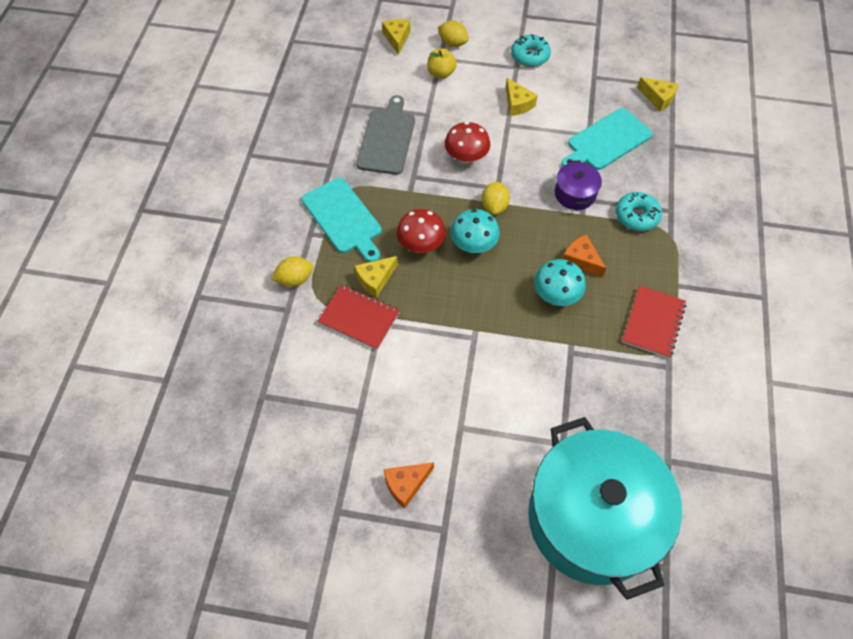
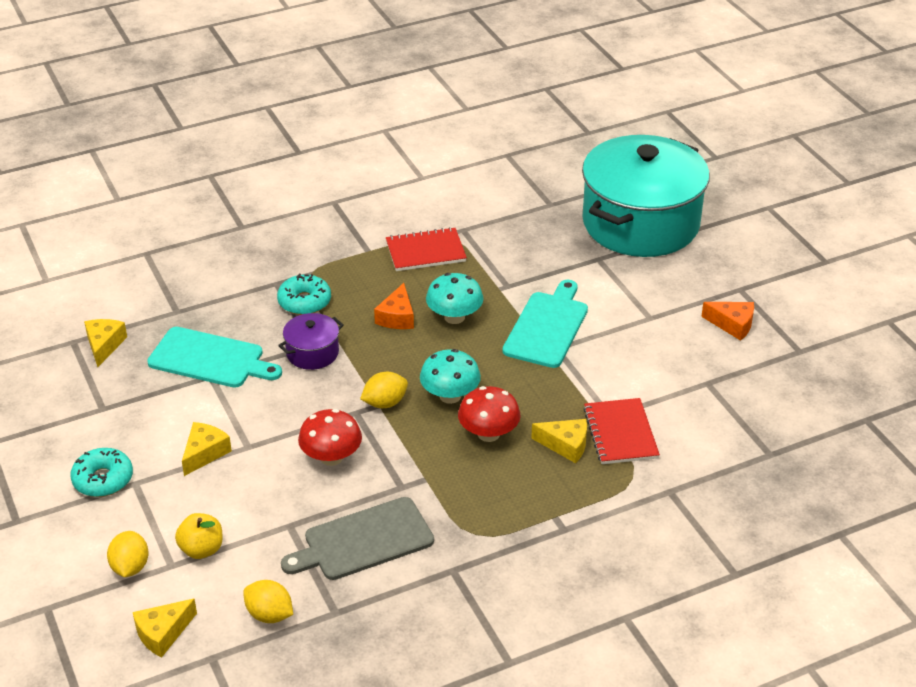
camera: 125 degrees left, 20 degrees down
(295, 279) = (631, 506): yellow lemon -> yellow lemon (269, 615)
(343, 218) = (516, 513): turquoise cutting board -> turquoise cutting board (547, 327)

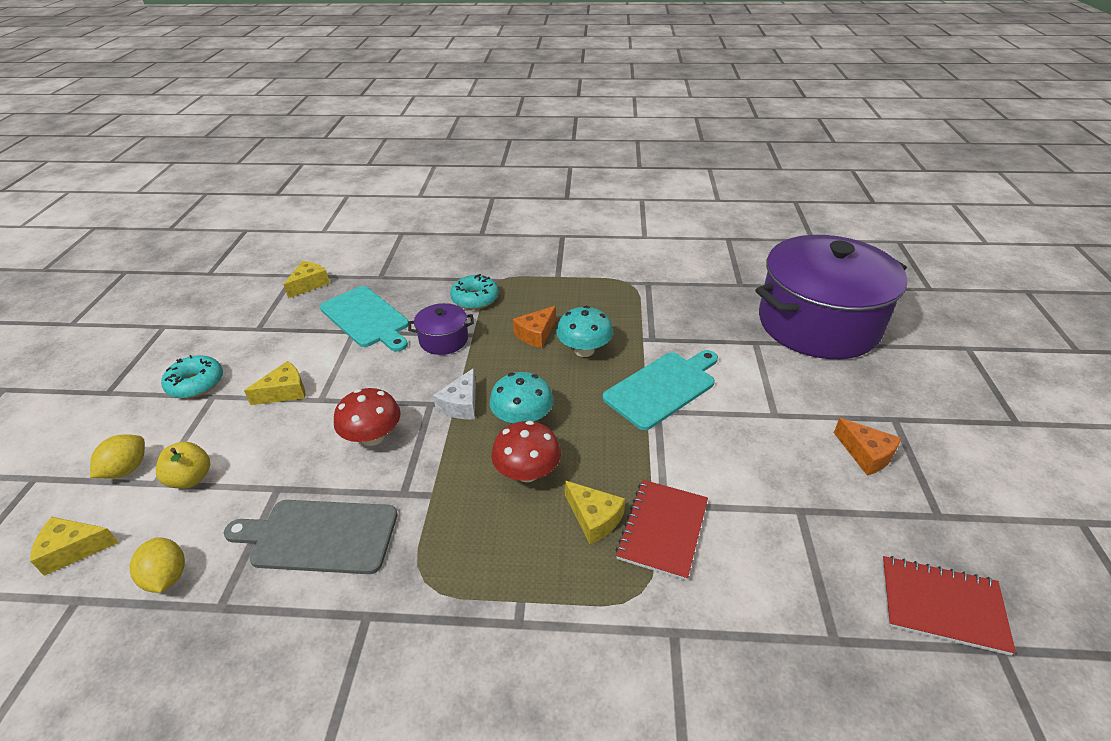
camera: 30 degrees right, 0 degrees up
(385, 403) = (461, 404): yellow lemon -> white cheese
(425, 251) = (603, 290): red notebook -> red notebook (942, 606)
(640, 223) = (818, 324): turquoise pot -> purple pot

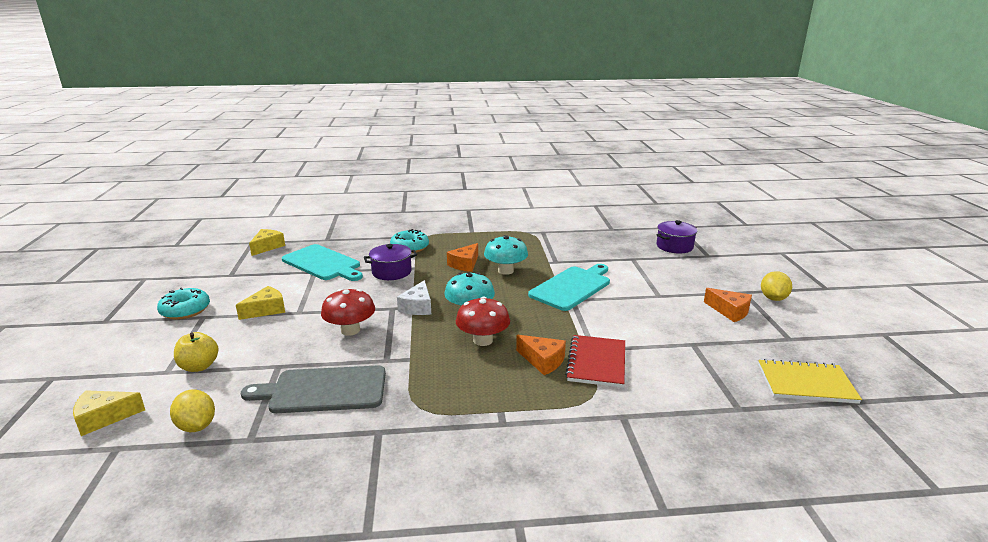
camera: 10 degrees left, 15 degrees down
(127, 469) = (138, 366): yellow lemon -> yellow lemon (773, 298)
(594, 518) = (543, 361): yellow cheese -> orange cheese
(818, 324) = (674, 246): purple pot -> purple pot, size x0.41
(942, 606) = (806, 383): red notebook -> yellow notebook

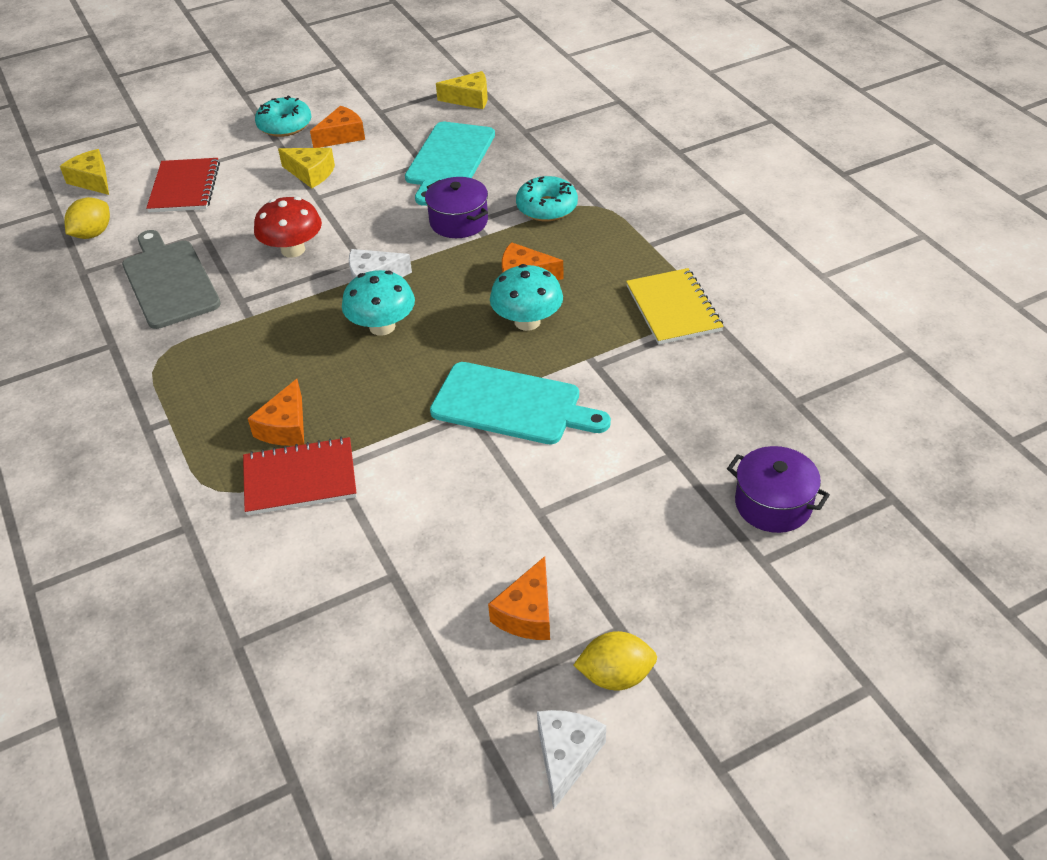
camera: 70 degrees right, 20 degrees up
(199, 366) = (184, 187): yellow apple -> red notebook
(238, 292) = (342, 136): none -> orange cheese
(483, 340) = (314, 361): red mushroom -> none
(806, 383) = (326, 725): yellow notebook -> yellow notebook (673, 308)
(822, 319) = (566, 756): none -> white cheese

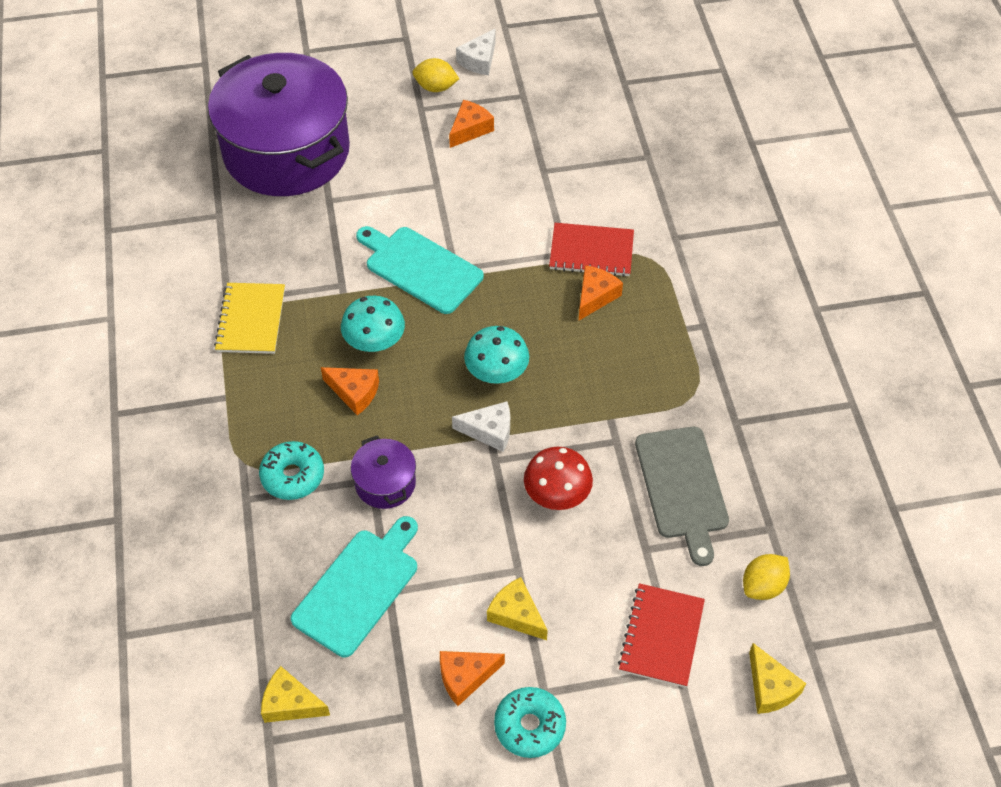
camera: 165 degrees left, 10 degrees up
(773, 504) = (287, 151): purple pot -> purple pot, size x2.46

